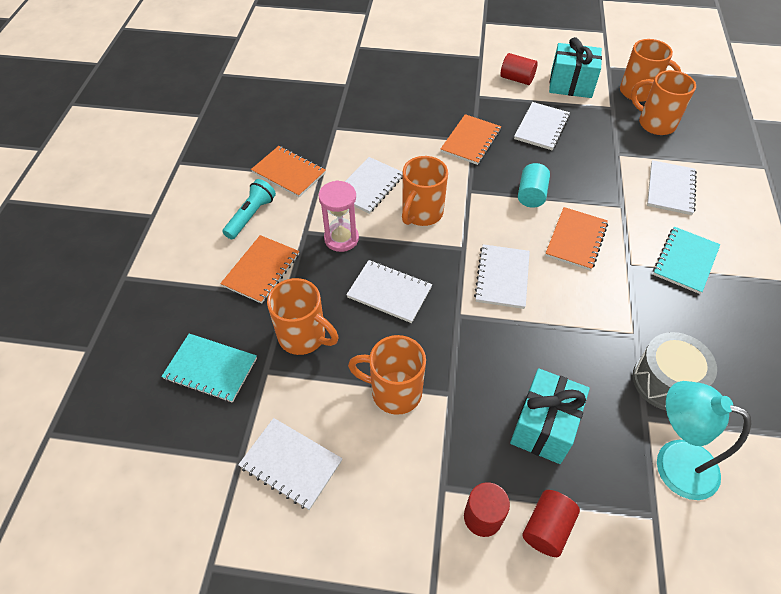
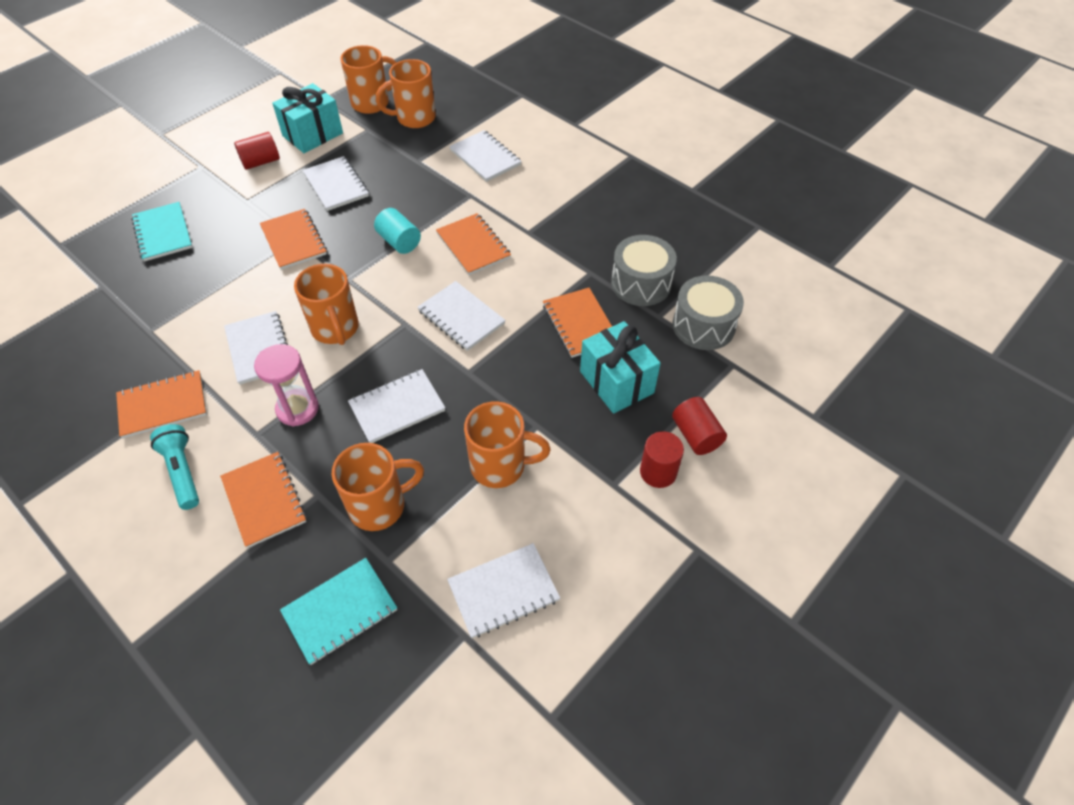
camera: 55 degrees left, 0 degrees up
(394, 392) = (500, 466): orange mug -> orange mug turned 135 degrees counterclockwise
(576, 361) = (580, 324): none -> orange notebook
(673, 463) = (703, 325): turquoise lamp -> grey drum
(685, 261) = (556, 198): turquoise notebook -> turquoise notebook (163, 233)

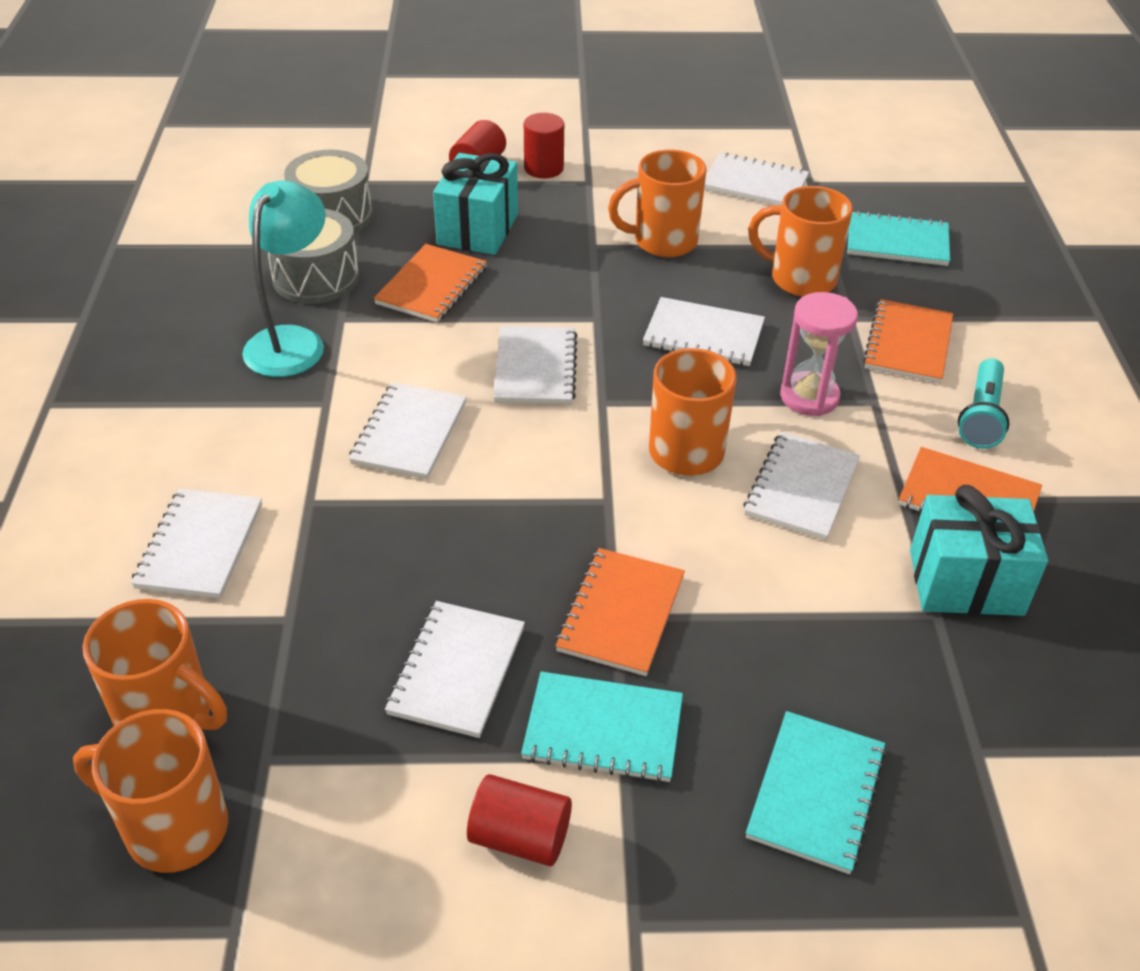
camera: 135 degrees left, 10 degrees down
(262, 203) = (603, 729): none -> turquoise notebook
(312, 134) = (364, 832): turquoise gift -> turquoise gift (966, 582)
(399, 242) = (486, 504): turquoise cylinder -> none
(473, 246) = (409, 433): orange notebook -> white notebook
(500, 466) = (662, 242): orange mug -> orange mug turned 60 degrees counterclockwise
(591, 246) = (292, 341): none -> turquoise lamp

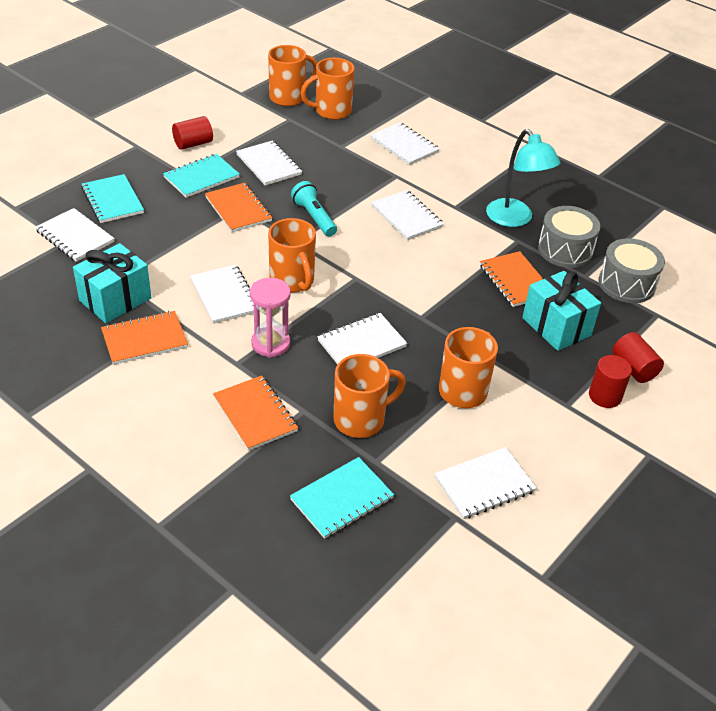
camera: 130 degrees right, 0 degrees up
(535, 368) = (406, 273): white notebook -> white notebook (75, 236)
(981, 416) = (175, 392): turquoise flashlight -> turquoise flashlight (314, 217)

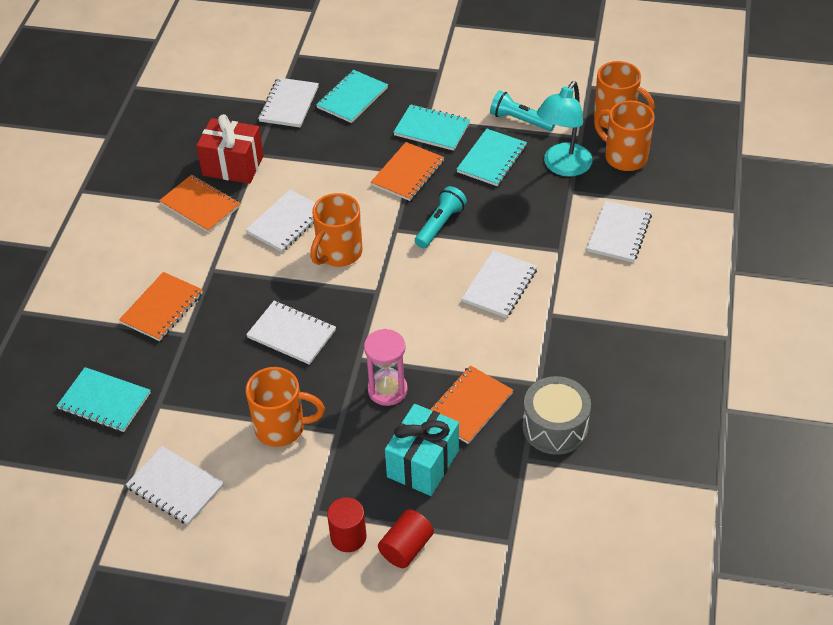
camera: 65 degrees right, 5 degrees up
(115, 299) = (233, 166): turquoise gift -> red gift
(193, 144) = (476, 99): red cylinder -> none
(242, 135) = (520, 120): none -> turquoise flashlight
(268, 165) = (491, 159): white notebook -> turquoise notebook
(270, 344) = (249, 278): pink hourglass -> pink hourglass (387, 390)
(361, 419) = (199, 374): orange mug -> none
(515, 219) = (571, 367): turquoise lamp -> turquoise lamp (562, 167)
(626, 284) = (540, 499): grey drum -> none

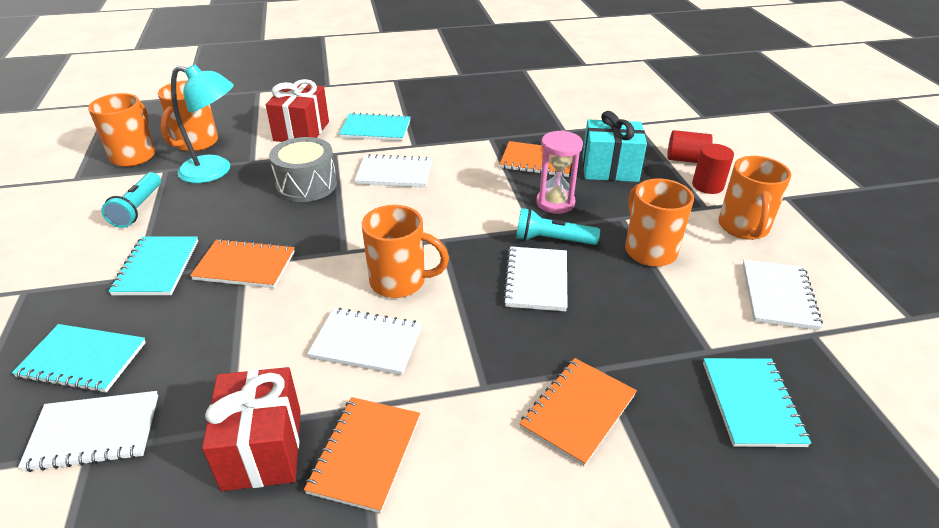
camera: 115 degrees left, 10 degrees down
(162, 308) = (578, 411): orange notebook -> orange notebook turned 60 degrees counterclockwise
(267, 522) = (743, 228): none -> orange mug
(440, 225) = (326, 223): turquoise flashlight -> turquoise flashlight (552, 240)
(491, 159) = (209, 214): turquoise notebook -> turquoise notebook (375, 129)
(555, 427) = (525, 124): grey drum -> grey drum (306, 185)
(618, 233) = (301, 131): white notebook -> red gift

